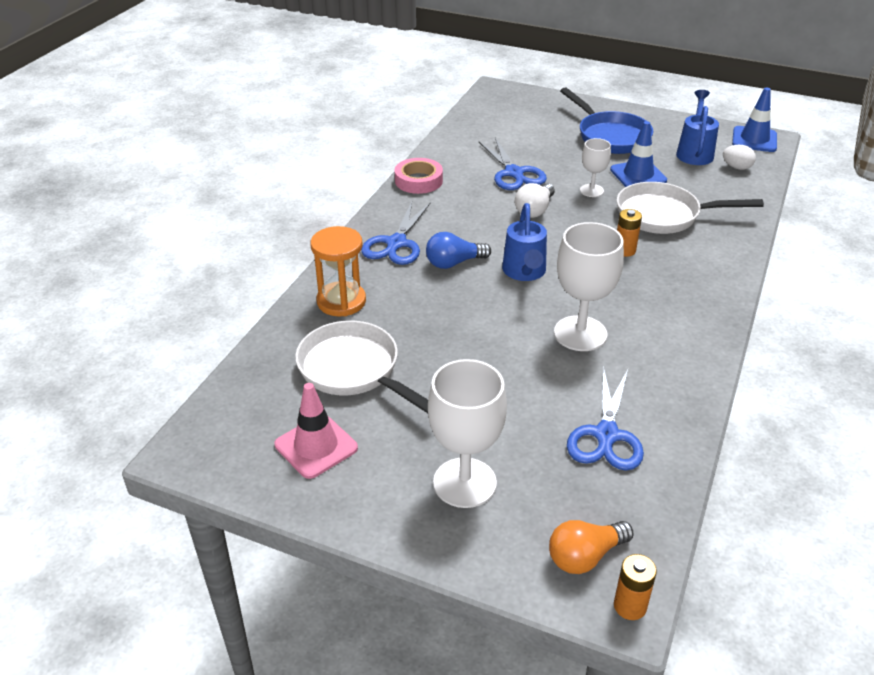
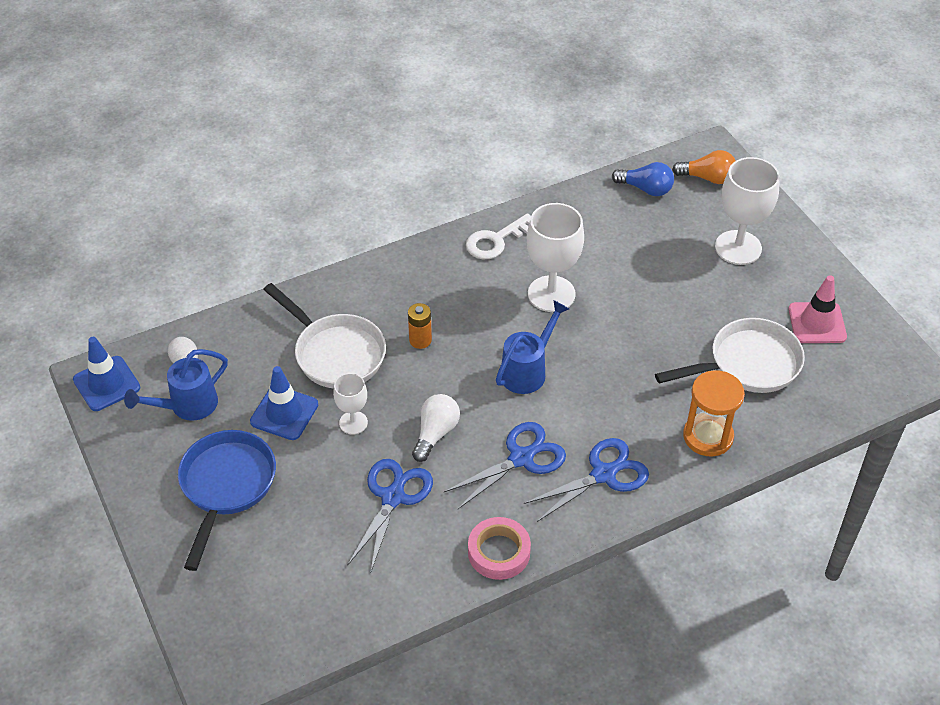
camera: 140 degrees left, 10 degrees up
(354, 370) = (747, 364): white pan -> white pan turned 105 degrees counterclockwise
(454, 263) = (575, 418): blue light bulb -> blue light bulb (646, 189)
(534, 210) = (435, 433): white light bulb -> white light bulb turned 45 degrees counterclockwise
(606, 435) = (620, 223): blue scissors -> blue scissors (521, 458)
(630, 606) = (709, 149): orange battery -> none
(685, 350) = (496, 240): none -> white key

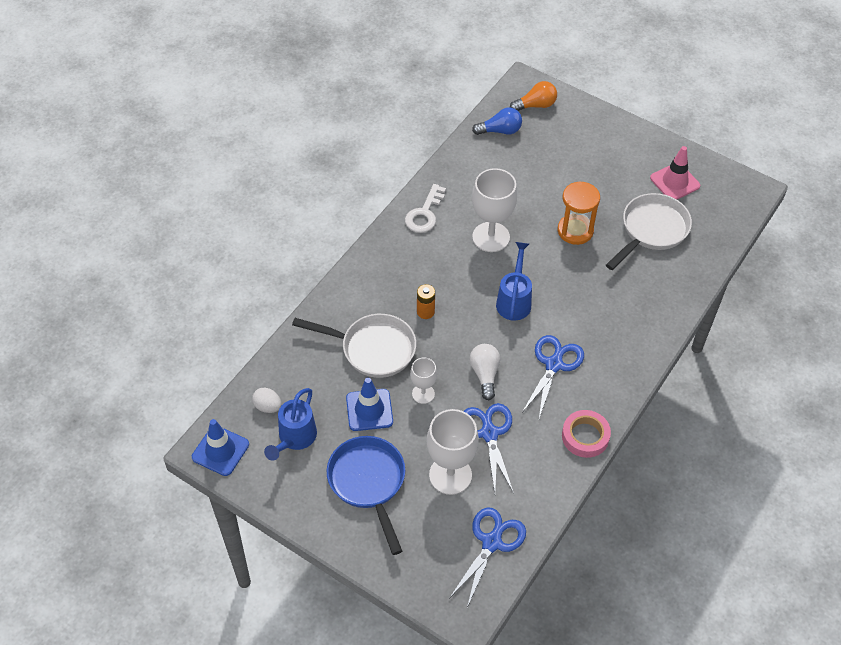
camera: 30 degrees left, 5 degrees up
(603, 474) = (614, 350): blue scissors -> blue scissors (491, 542)
(708, 436) = (660, 292): orange hourglass -> orange hourglass (575, 230)
(738, 248) = (590, 149): white goblet -> white goblet (450, 475)

